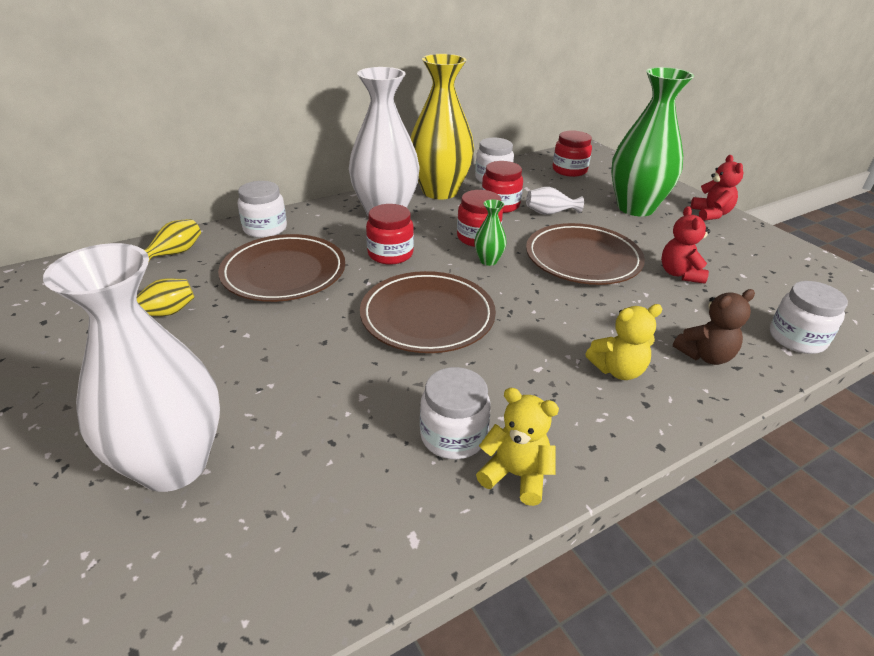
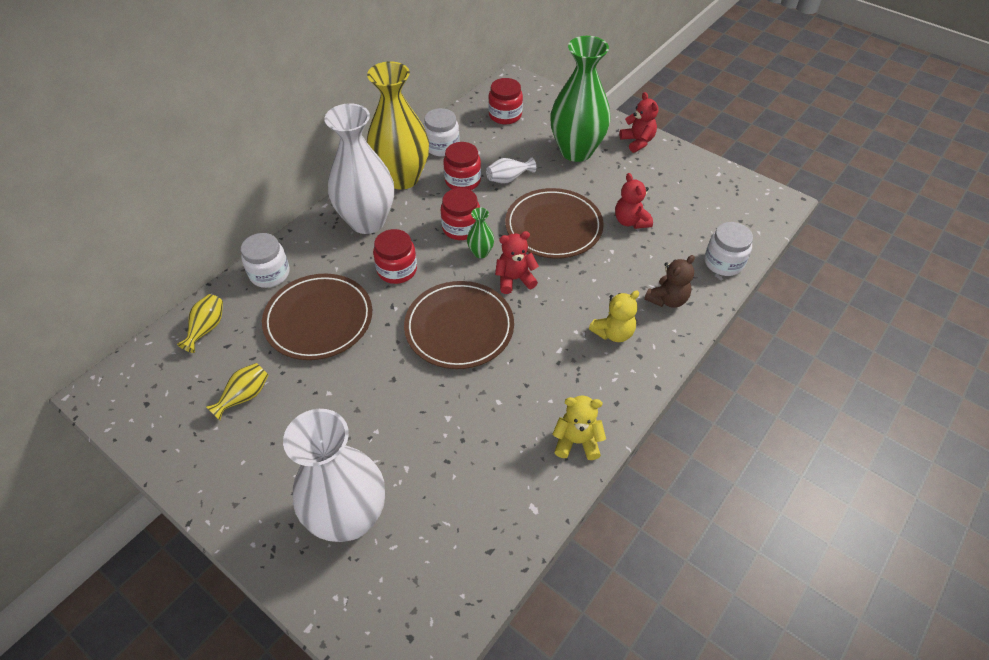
camera: 20 degrees left, 15 degrees up
(453, 436) = (525, 427): white jar -> none
(515, 291) = (514, 279): none -> red teddy bear

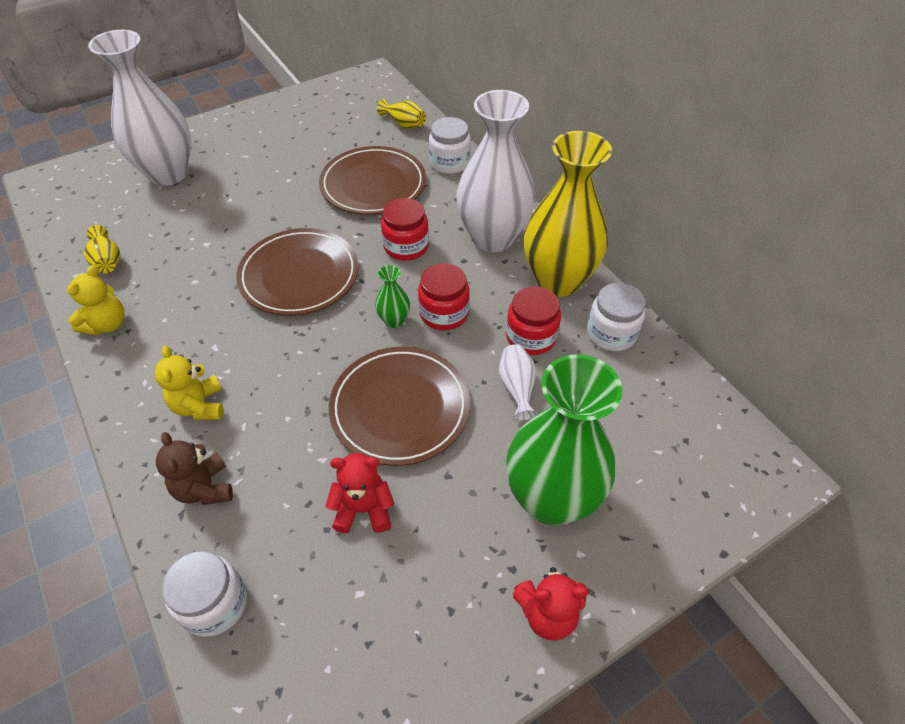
camera: 110 degrees right, 0 degrees up
(244, 396) = (319, 137): yellow vase -> yellow vase (107, 261)
(505, 115) = (671, 430): red jar -> none
(514, 279) = (335, 339): red teddy bear -> none

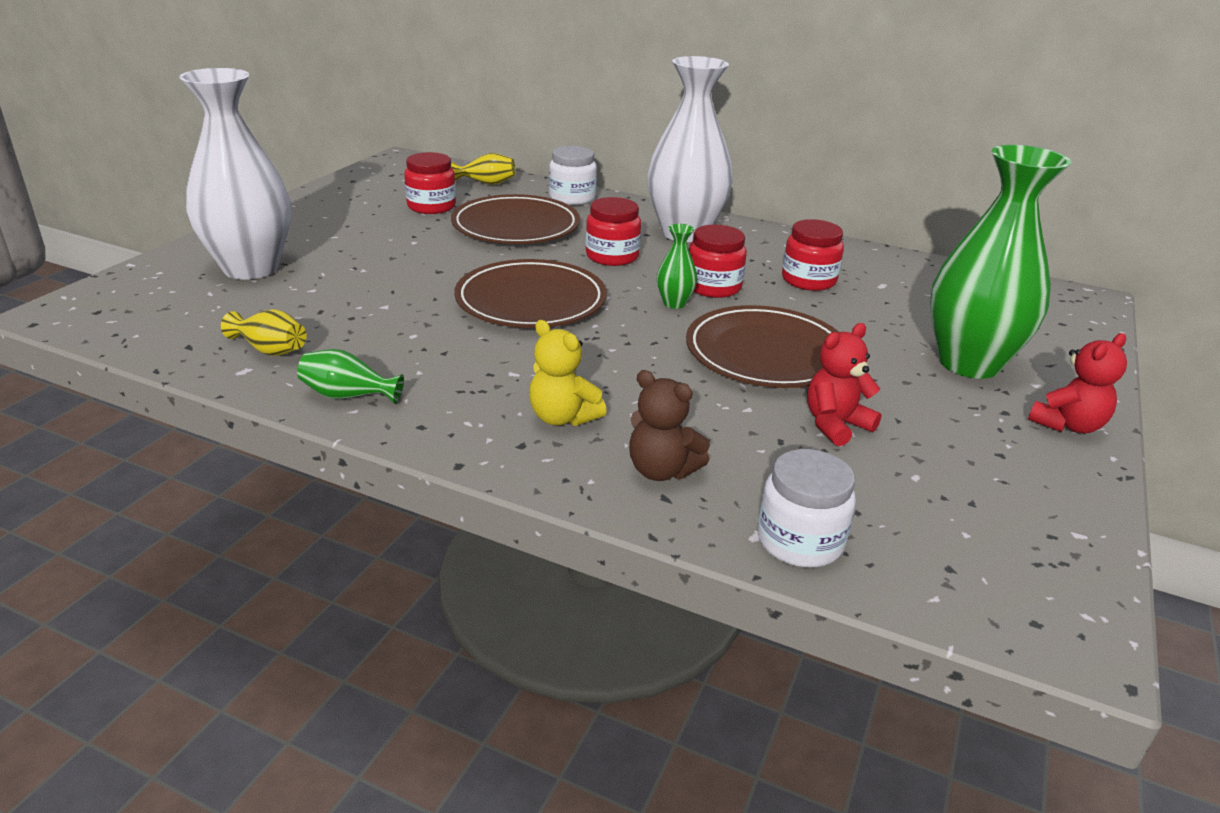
camera: 35 degrees left, 20 degrees down
(107, 324) = (348, 396): yellow teddy bear -> green vase
(338, 141) = (431, 206): none -> red jar
(517, 388) = (844, 311): white vase -> none
(558, 280) = (779, 244): yellow vase -> none
(611, 333) = (866, 261): white jar -> none

